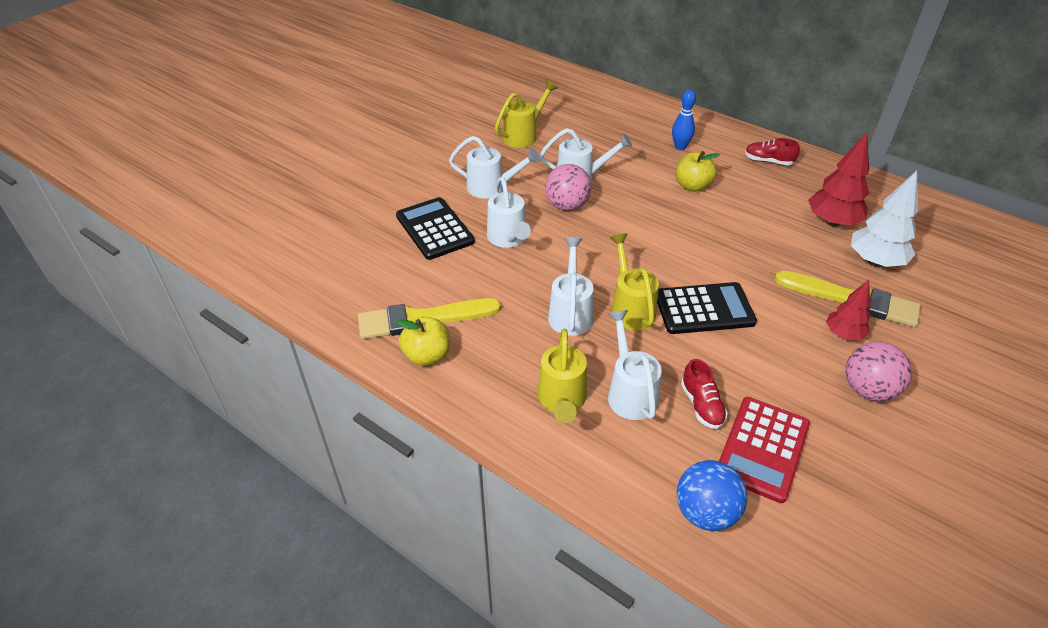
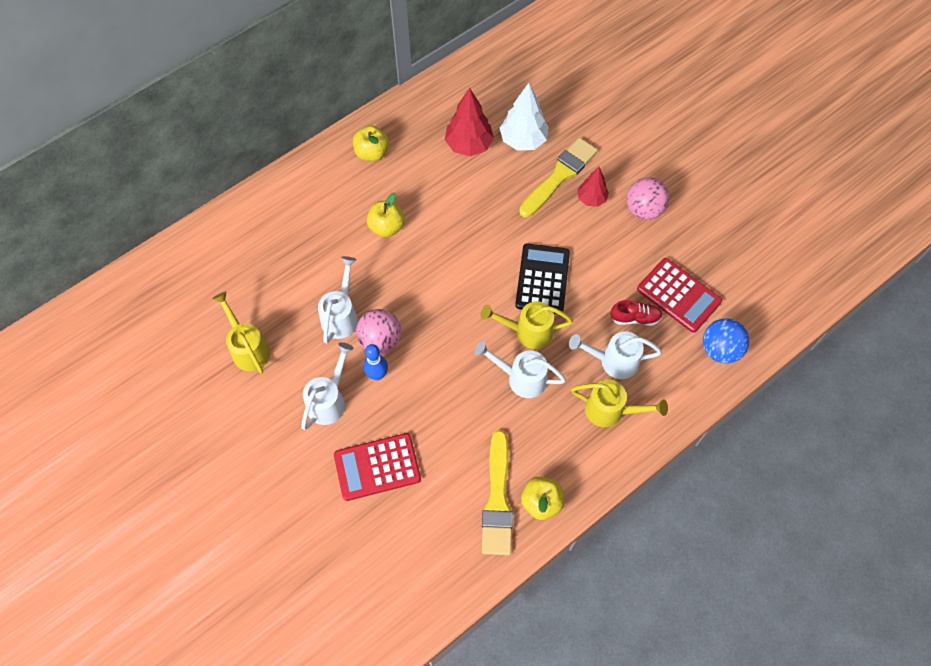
camera: 75 degrees left, 20 degrees up
(434, 229) = (377, 467): black calculator -> red calculator
(508, 239) = (412, 403): white watering can -> none
(680, 147) = (323, 214): blue bowling pin -> blue bowling pin (377, 374)
(768, 161) = (372, 153): red shoe -> yellow apple

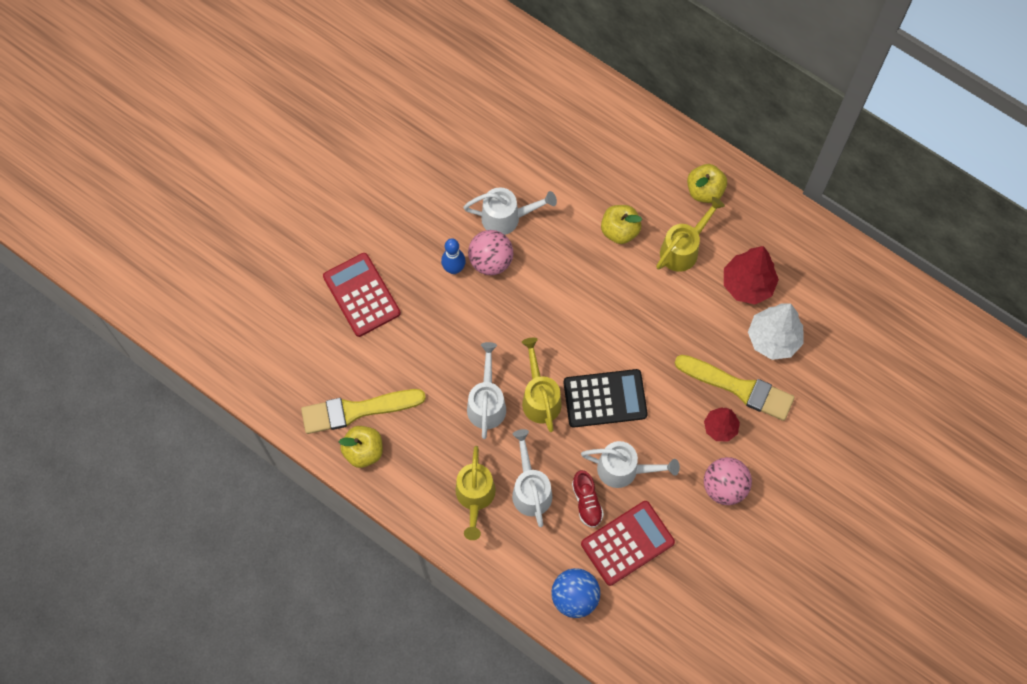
camera: 75 degrees right, 5 degrees up
(248, 348) = (449, 146): yellow watering can -> yellow watering can (683, 249)
(329, 400) = (416, 233): white watering can -> white watering can (624, 470)
(679, 295) = (627, 543): red calculator -> red calculator turned 150 degrees counterclockwise

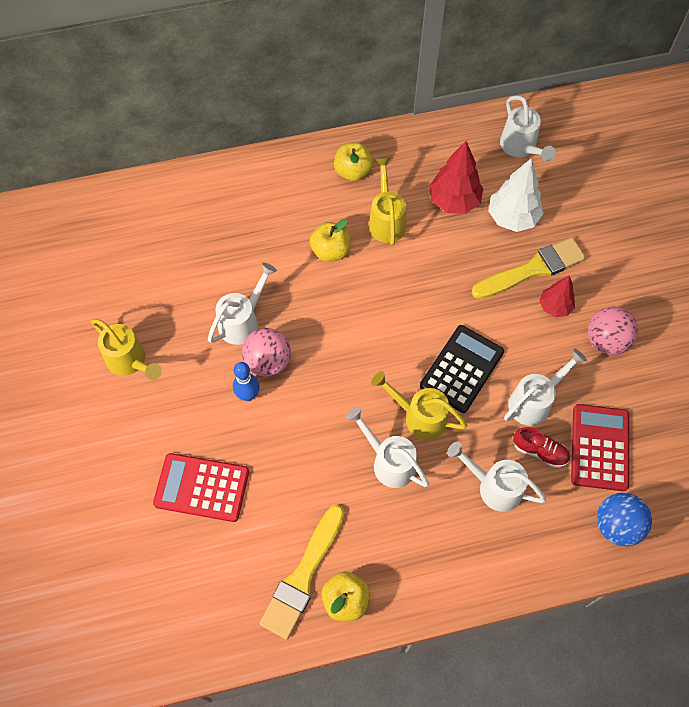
camera: 50 degrees left, 5 degrees down
(475, 497) = (465, 537): yellow watering can -> yellow watering can (130, 361)
(848, 297) = (520, 147): none -> white watering can

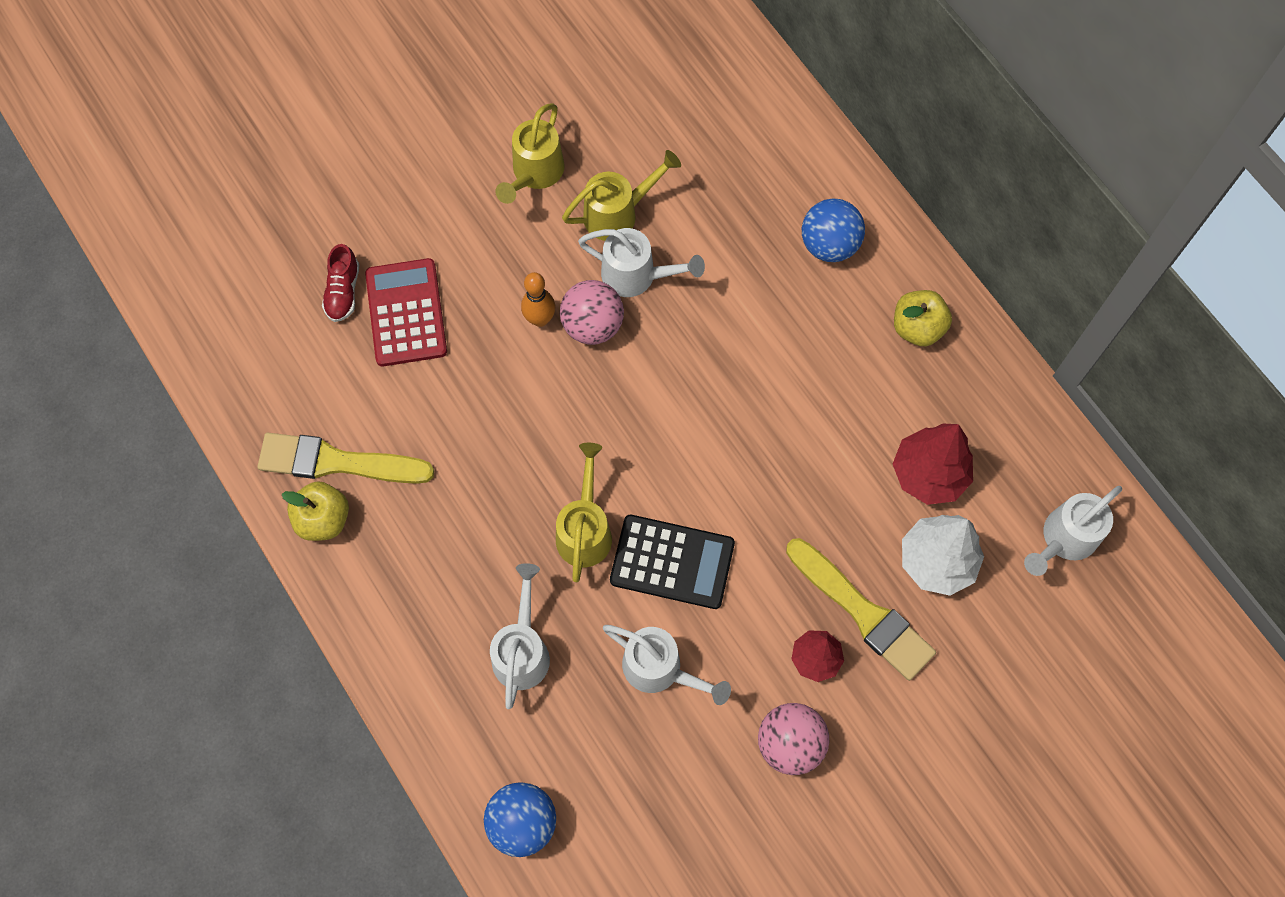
camera: 70 degrees right, 5 degrees up
(248, 395) = (540, 319): blue bowling pin -> orange bowling pin
(273, 199) = (829, 245): none -> blue ball
(330, 251) = (780, 343): yellow apple -> none
(386, 220) = (858, 396): yellow watering can -> yellow watering can (617, 214)
(389, 462) = (511, 512): white watering can -> none
(540, 451) = (591, 696): red shoe -> red shoe (343, 292)
(599, 447) = (624, 773): red calculator -> none

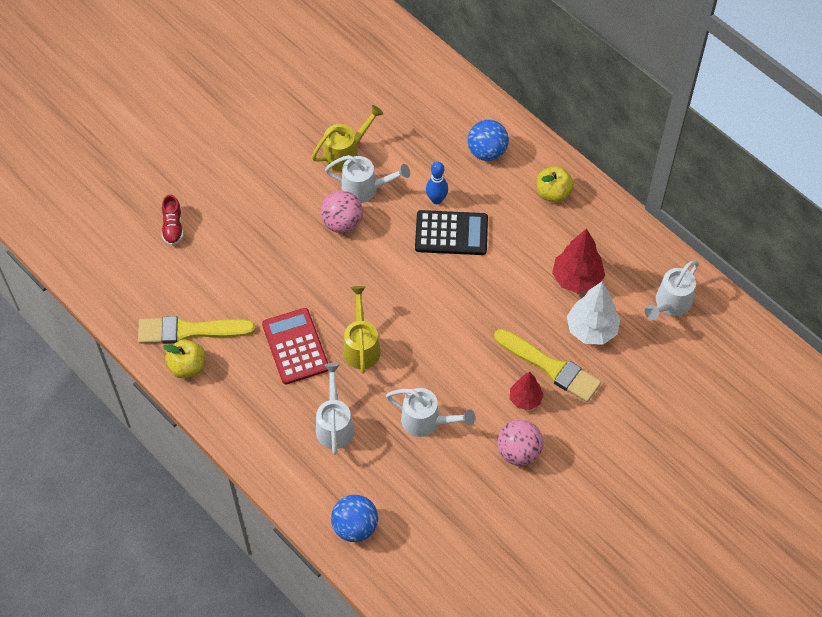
camera: 10 degrees left, 10 degrees down
(406, 313) = (217, 234): red calculator -> red calculator (295, 346)
(535, 173) = (286, 137): yellow watering can -> none
(540, 319) = (307, 224): orange bowling pin -> none
(672, 562) = (422, 356): black calculator -> black calculator (451, 233)
(740, 310) = (436, 199): none -> blue bowling pin

